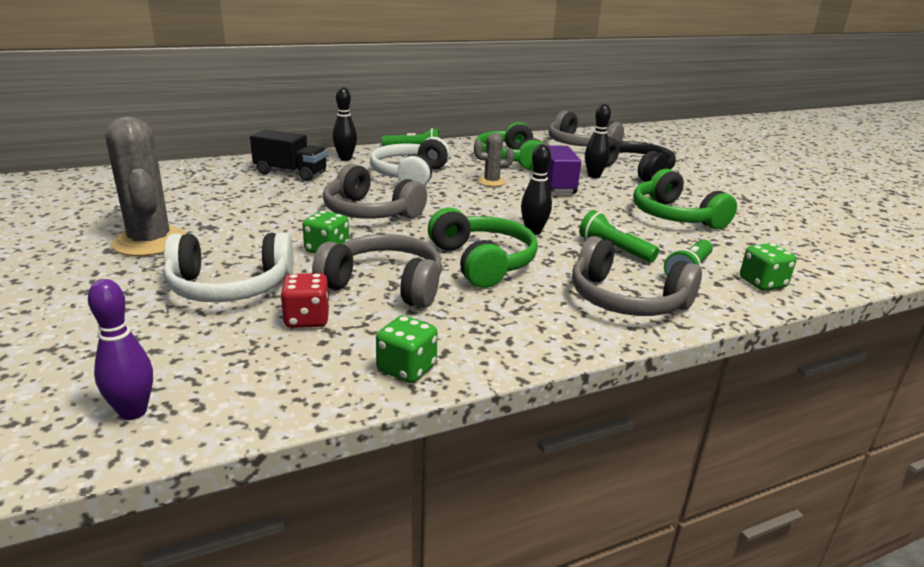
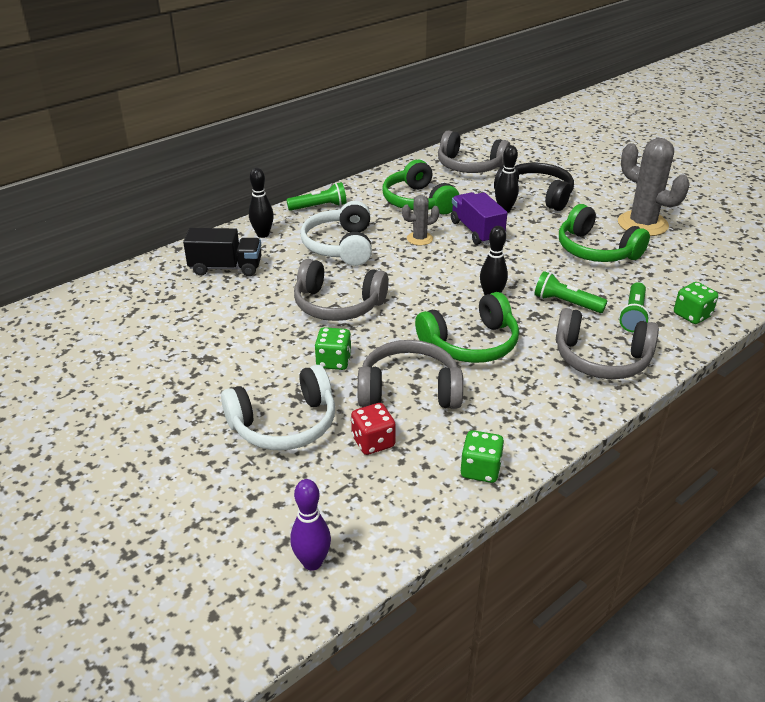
camera: 15 degrees left, 10 degrees up
(150, 242) = (170, 390): grey cactus -> grey cactus (642, 224)
(483, 262) = (471, 344): green headphones -> green headphones turned 105 degrees clockwise

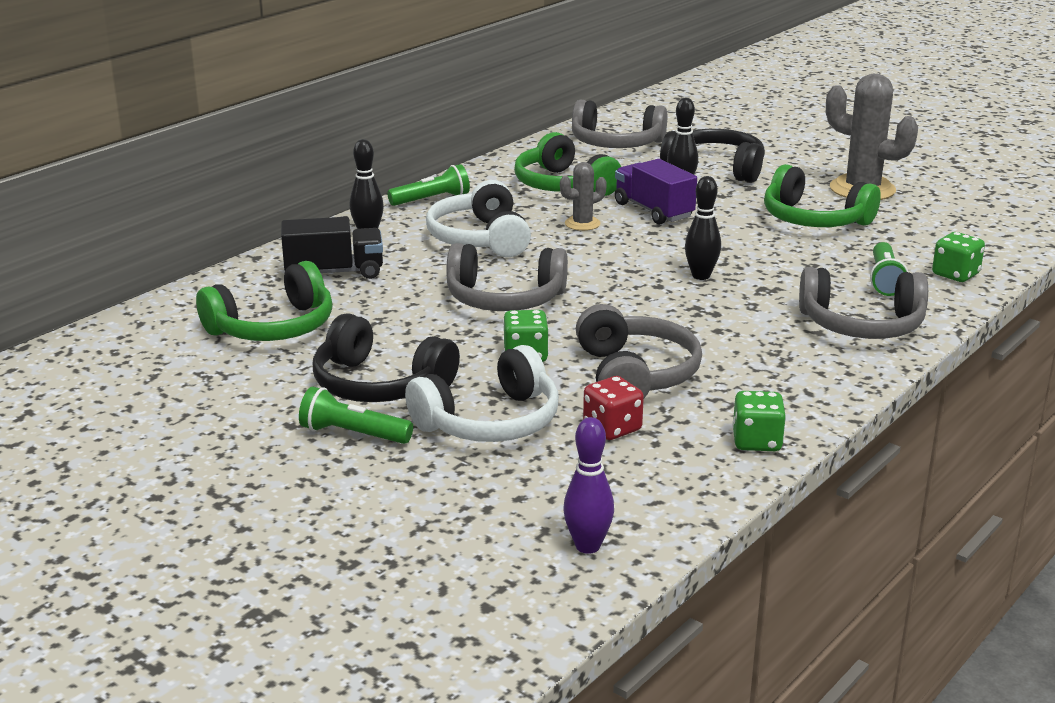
camera: 10 degrees left, 10 degrees down
(217, 378) = (379, 385): none -> black headphones
(409, 390) = (635, 375): grey headphones -> grey headphones turned 90 degrees clockwise
(471, 344) = (694, 324): green headphones -> green headphones (273, 327)
(566, 303) = (797, 274): green flashlight -> green flashlight (353, 434)

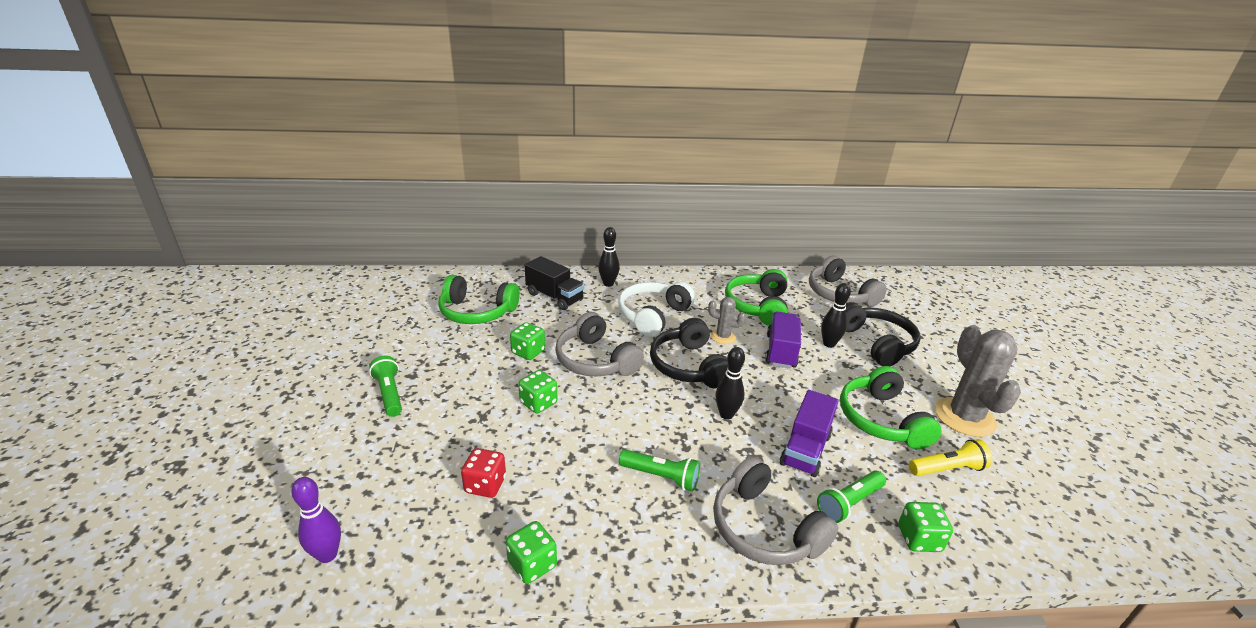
camera: 45 degrees right, 5 degrees up
(379, 385) = (451, 373): black headphones -> black headphones (688, 366)
(420, 328) = (528, 352): none -> green dice
(432, 200) = (673, 280): green flashlight -> green flashlight (661, 477)
(490, 422) = (447, 432): white headphones -> none
(635, 375) = (563, 458): grey headphones -> none
(799, 266) = (805, 449): none -> purple truck
(905, 226) = (947, 469): none -> yellow flashlight

